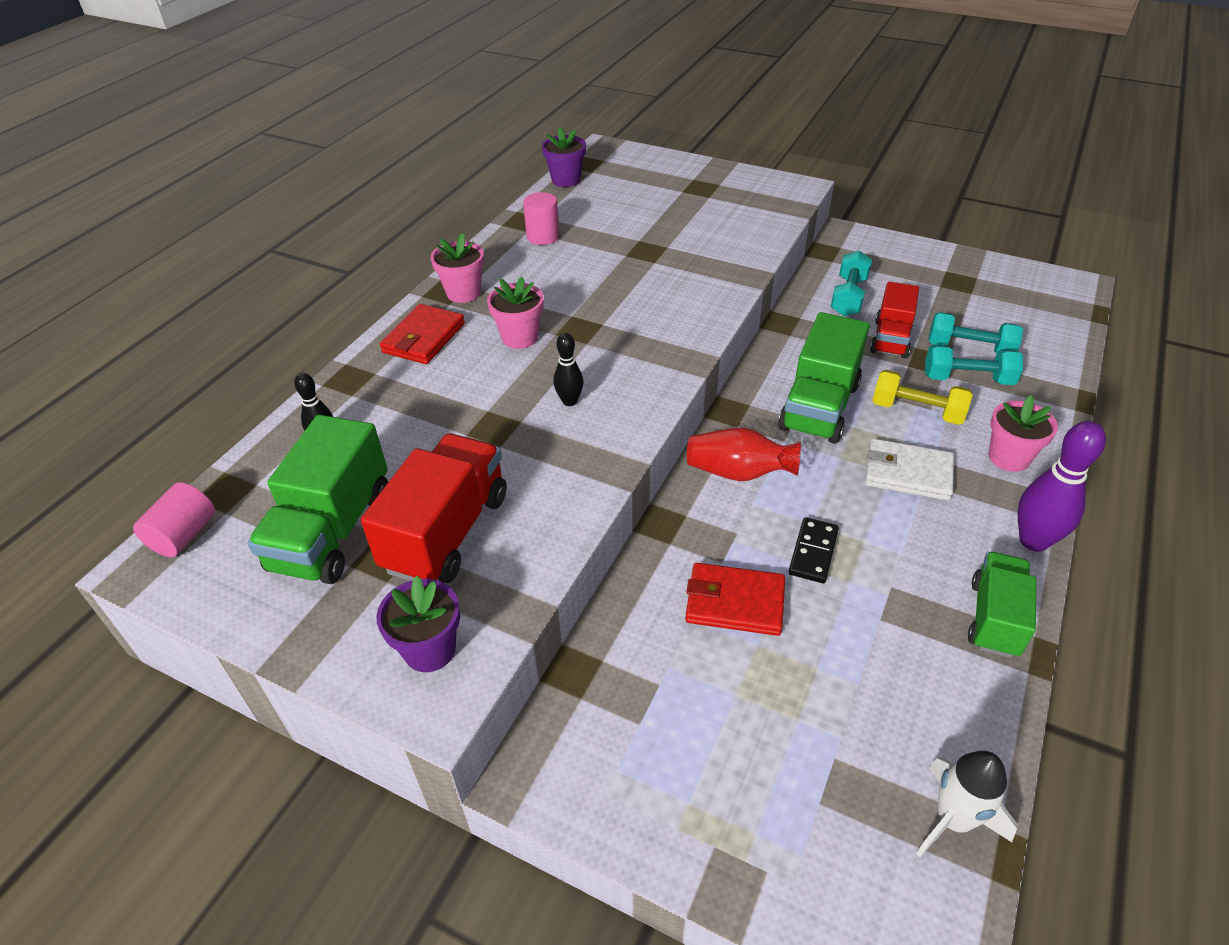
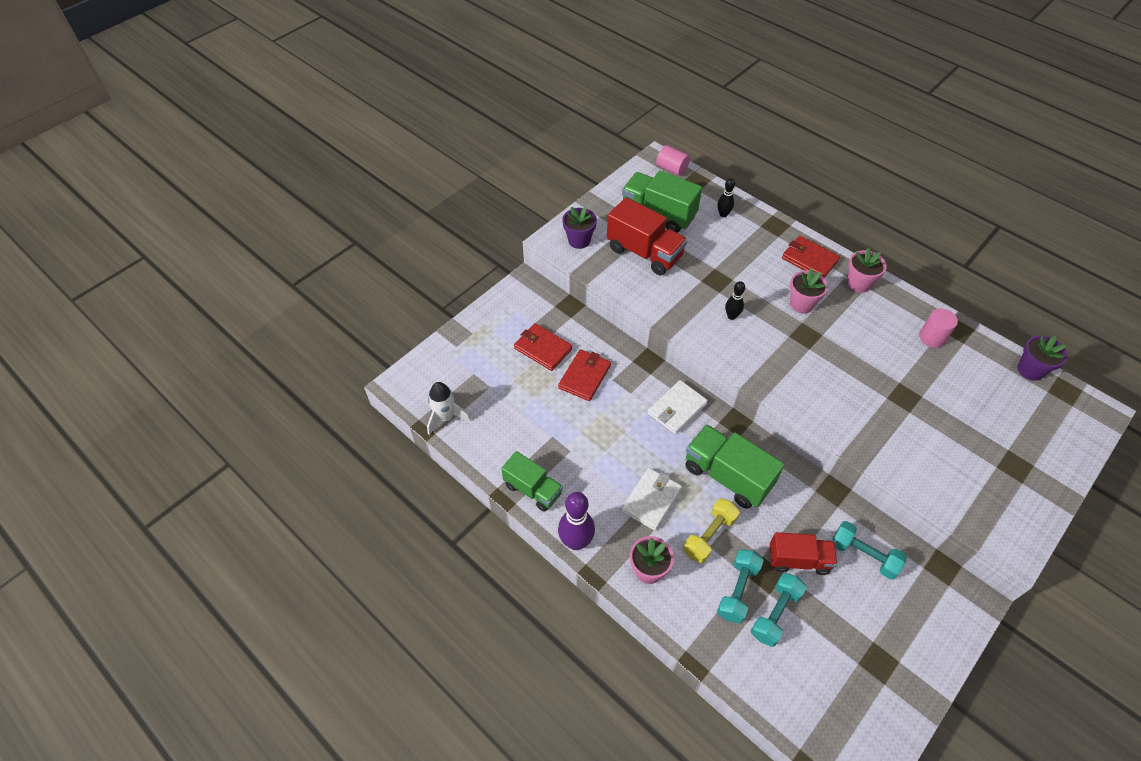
camera: 105 degrees right, 10 degrees up
(700, 687) = (543, 349): none -> red wallet
(738, 472) = (677, 409): red vase -> white wallet
(813, 552) = (605, 423): black domino -> none
(890, 339) = (798, 560): red truck -> red truck turned 150 degrees clockwise

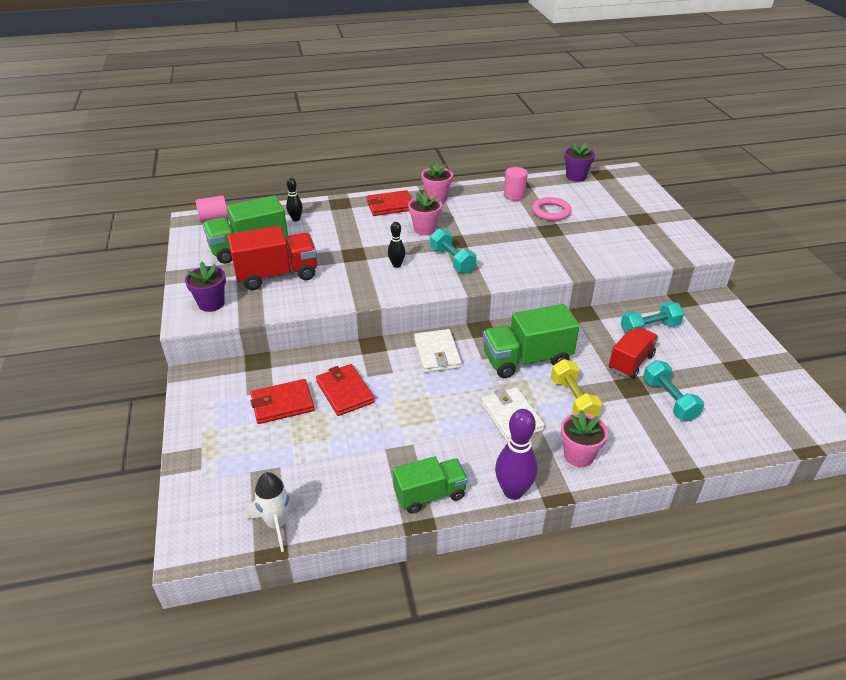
camera: 55 degrees left, 15 degrees down
(737, 590) = (635, 410): turquoise dumbbell -> turquoise dumbbell (452, 260)
(937, 382) = (551, 212): none -> pink ring

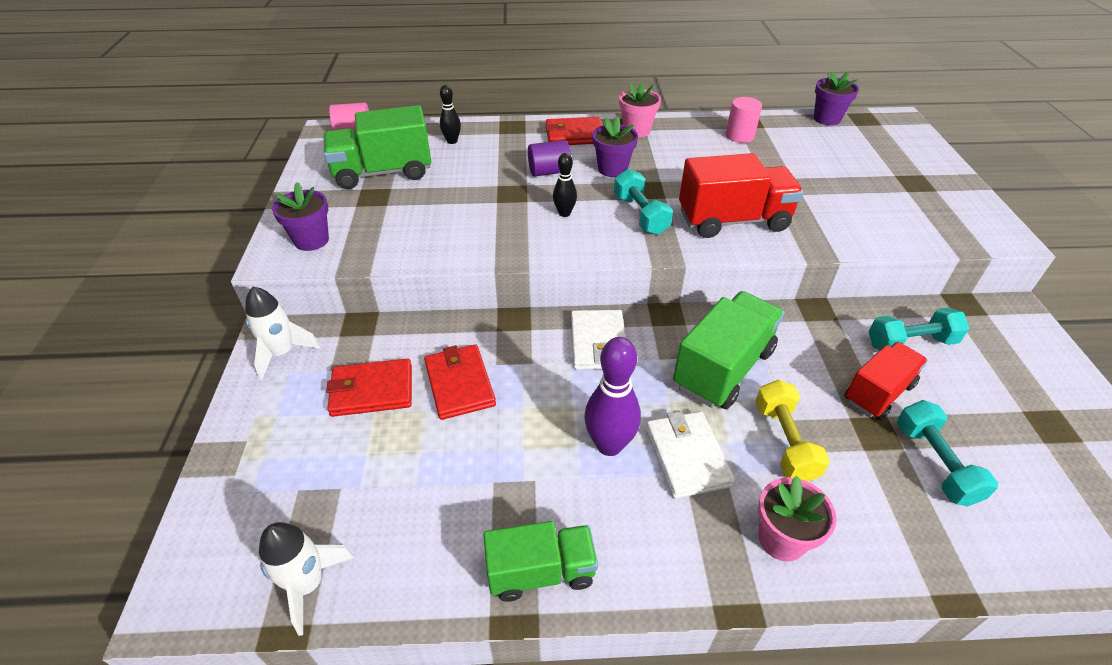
camera: 10 degrees right, 5 degrees up
(206, 387) = (283, 353): none -> white rocket
(277, 275) = (406, 211): red truck -> red truck (733, 220)
(377, 235) = (549, 172): none -> purple cylinder
(425, 229) = (612, 169): pink flower pot -> purple flower pot
(513, 491) = (669, 588): purple bowling pin -> purple bowling pin (609, 445)
(526, 359) = (723, 368): green truck -> green truck turned 135 degrees clockwise
(551, 212) = (787, 162): pink ring -> none

